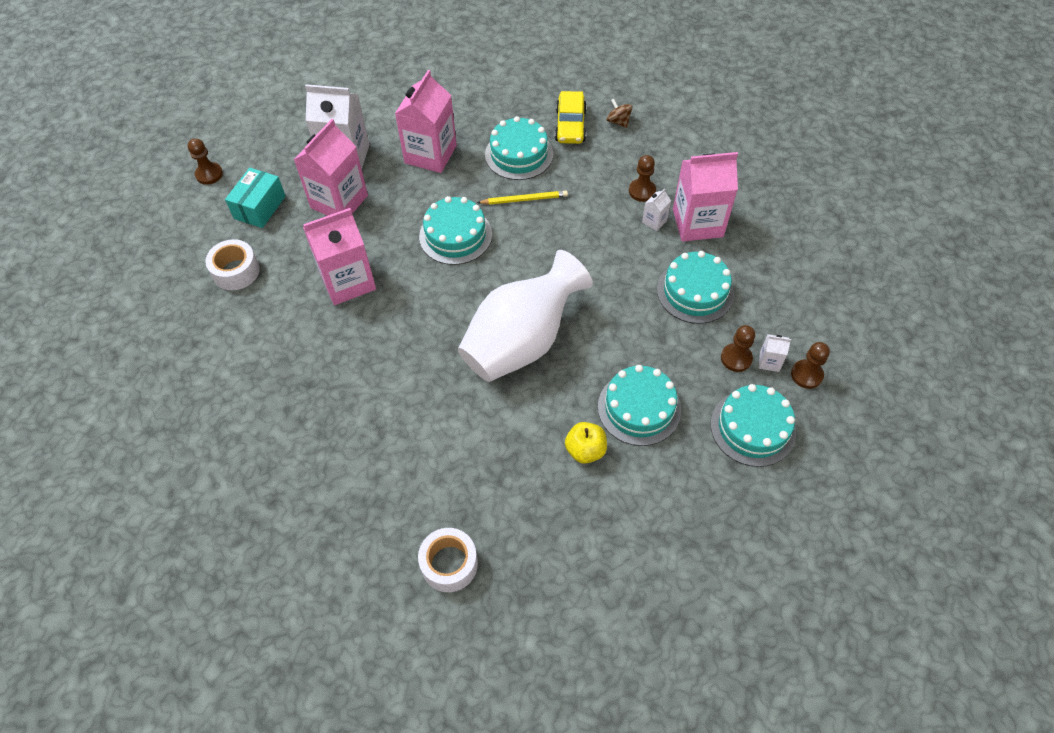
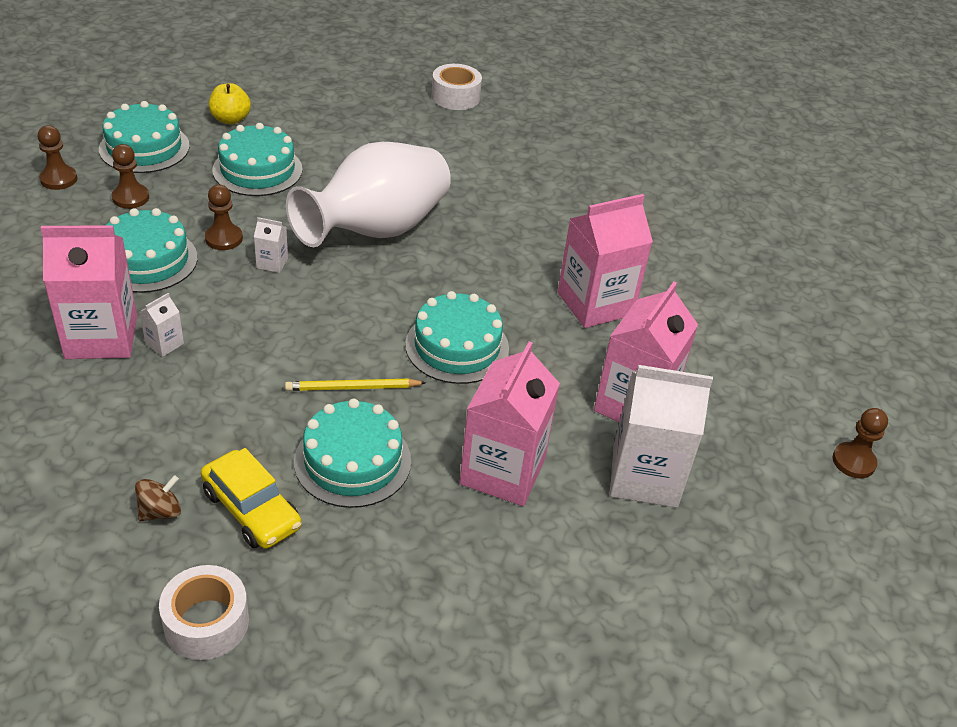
camera: 175 degrees right, 15 degrees down
(236, 271) = (744, 325): white tape -> white tape (206, 622)
(260, 207) = (750, 405): turquoise box -> none
(570, 125) = (251, 510): yellow car -> yellow car turned 135 degrees clockwise
(585, 450) = (322, 147): yellow apple -> yellow apple (230, 119)
(618, 121) = (160, 511): brown spinning top -> brown spinning top turned 90 degrees counterclockwise
(642, 191) = (166, 387): brown pawn -> brown pawn (224, 238)
(769, 361) = (94, 192): white carton -> white carton (272, 263)

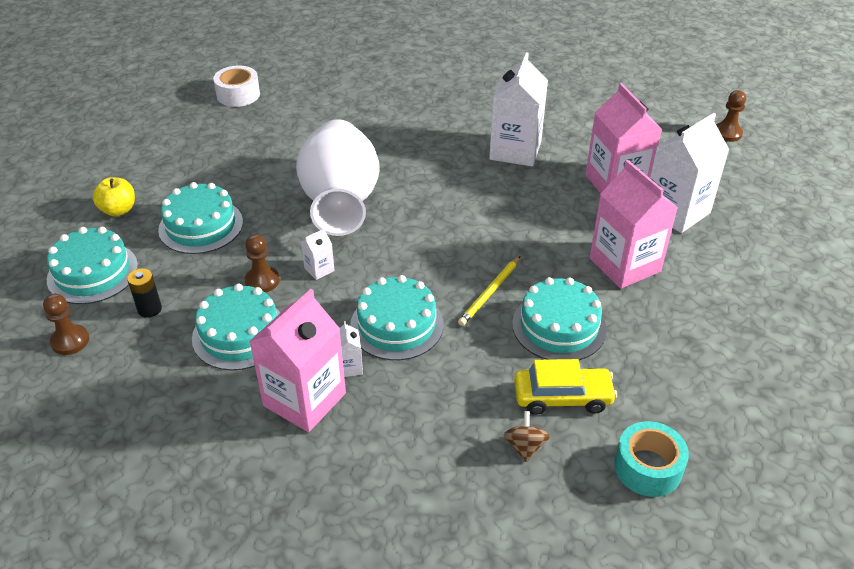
camera: 45 degrees left, 0 degrees up
(130, 198) = (149, 309): brown pawn -> black battery
(206, 622) = (648, 467): white tape -> turquoise tape
(457, 346) = (496, 226): turquoise cake -> turquoise cake (397, 325)
(595, 304) = (515, 150): pink carton -> white carton

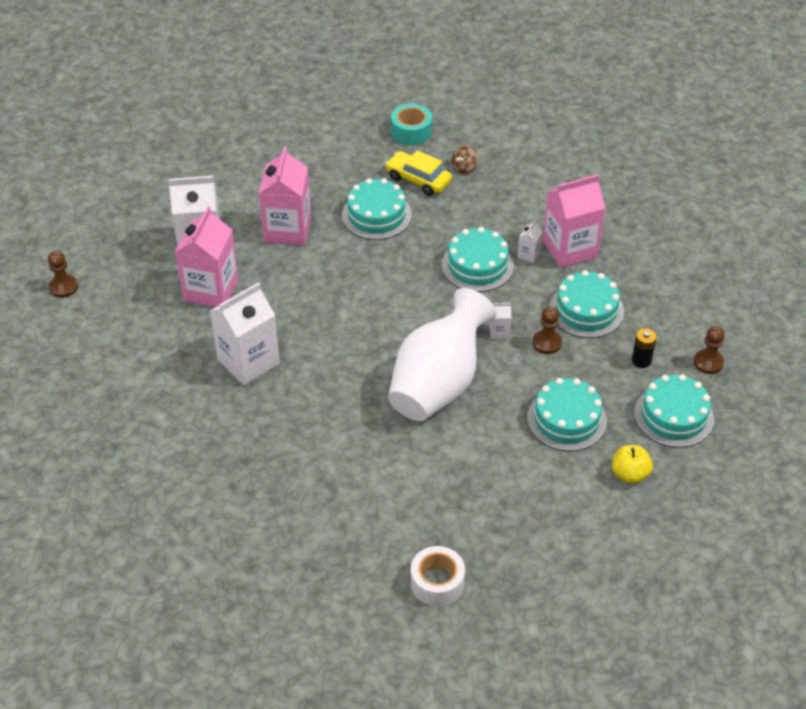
camera: 145 degrees left, 5 degrees up
(490, 293) = (396, 256): yellow pencil -> none

